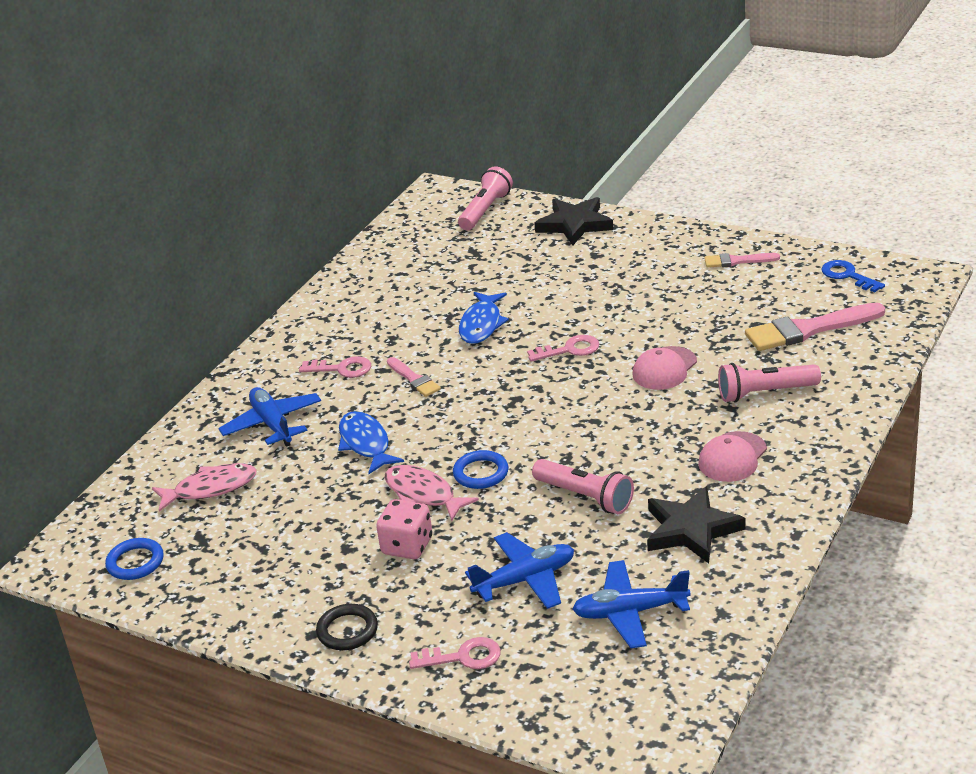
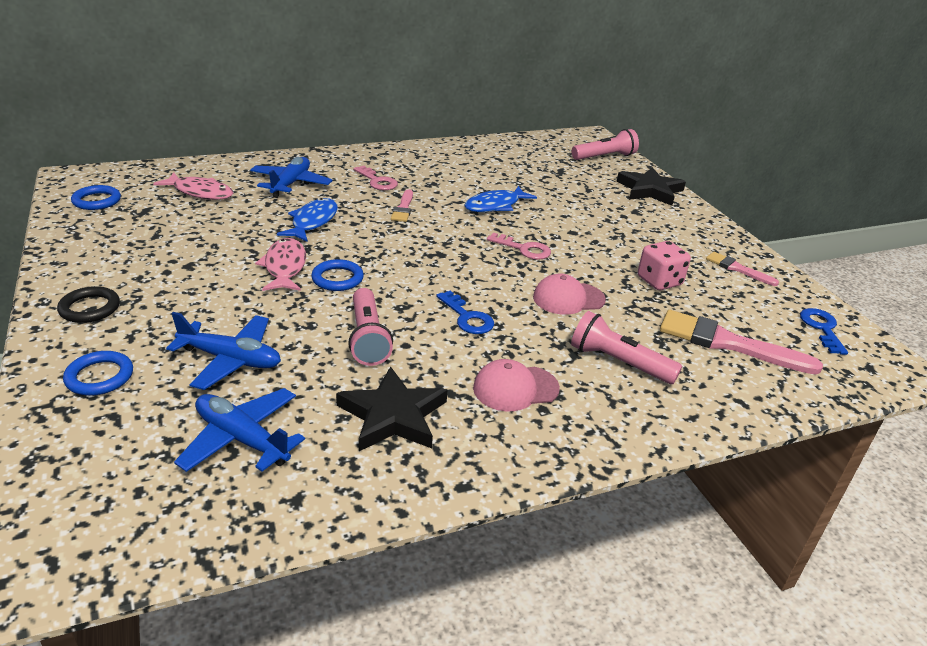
camera: 35 degrees right, 0 degrees up
(407, 546) = (217, 288): pink dice -> pink dice (659, 281)
(463, 657) = (99, 377): pink key -> blue ring
(623, 433) = (467, 317): none -> blue key

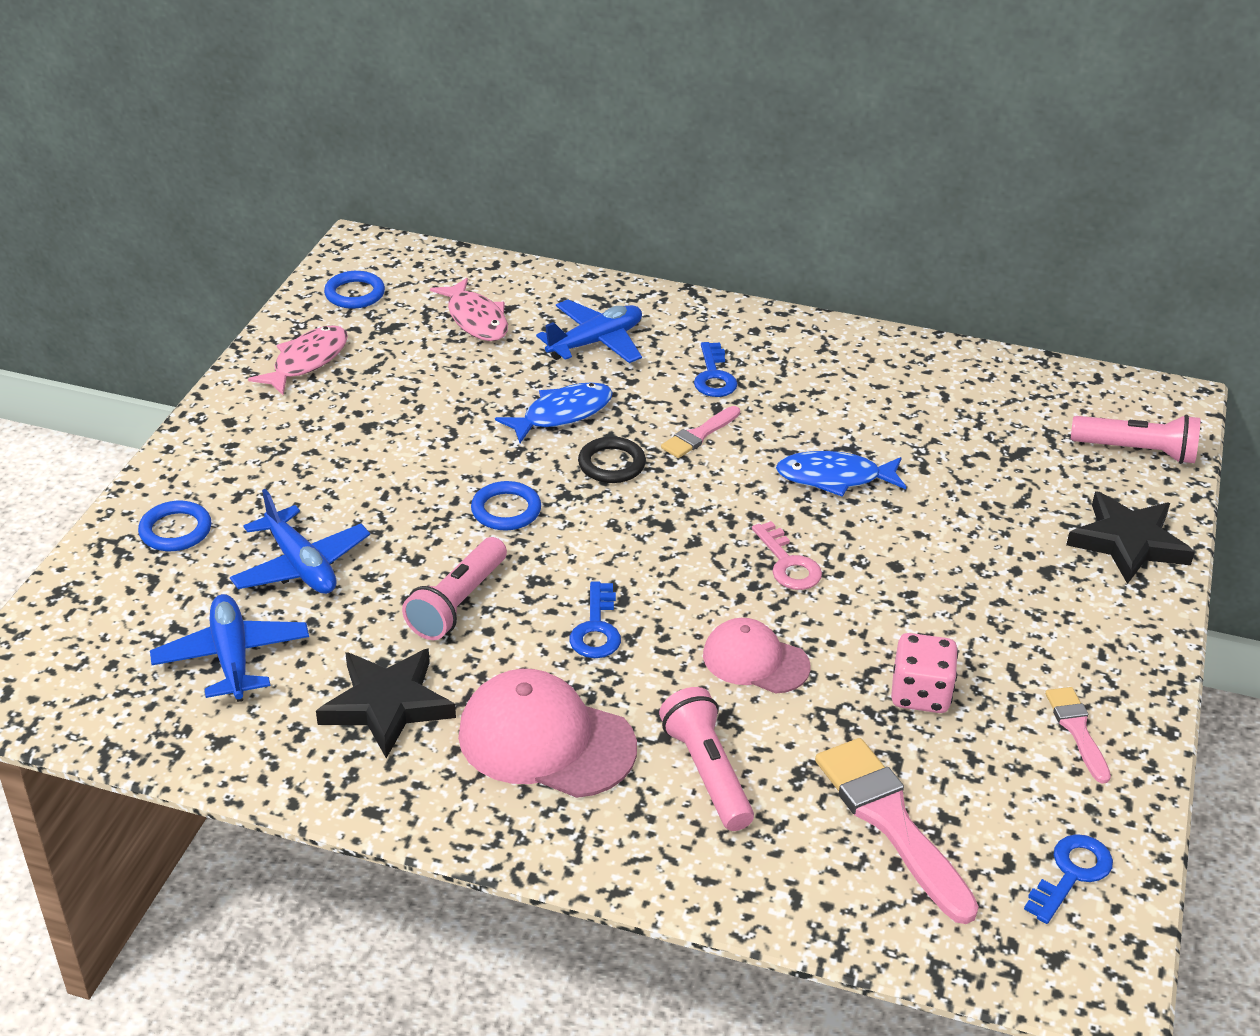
camera: 40 degrees right, 5 degrees up
(90, 308) = (231, 444): black ring -> black ring (611, 464)
(285, 267) = (464, 469): pink fish -> pink fish (307, 361)
(377, 181) = (714, 376): pink key -> blue key
(515, 388) = (546, 740): pink cap -> pink cap, size x1.59

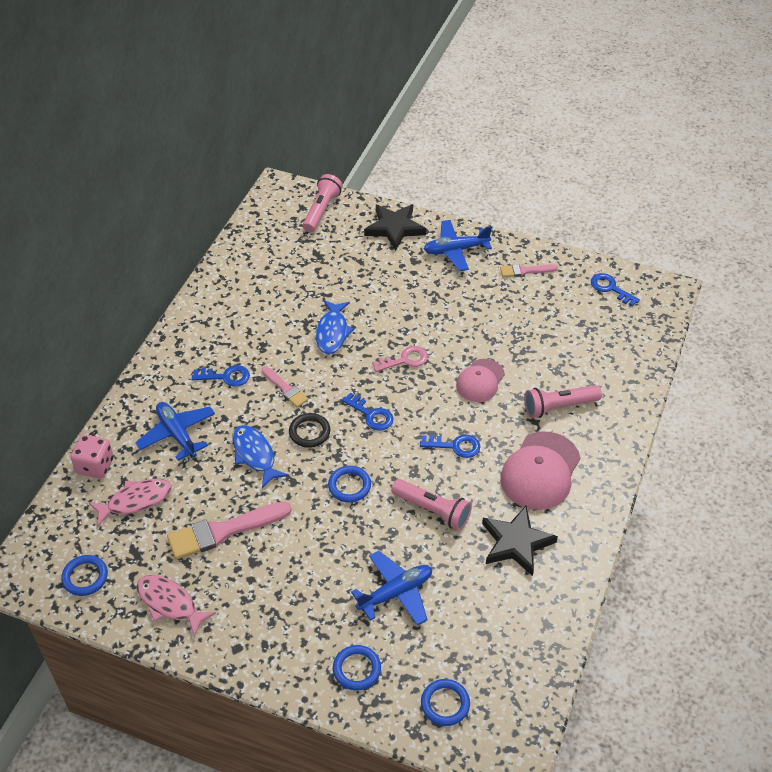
camera: 85 degrees left, 10 degrees up
(99, 621) = (445, 704): none -> blue ring
(232, 657) = (478, 624): blue plane -> blue plane (455, 250)
(655, 528) = (371, 415): none -> blue key
(891, 822) = (586, 343): pink brush -> pink brush (223, 531)
(920, 694) = (503, 321): pink dice -> pink dice (95, 466)

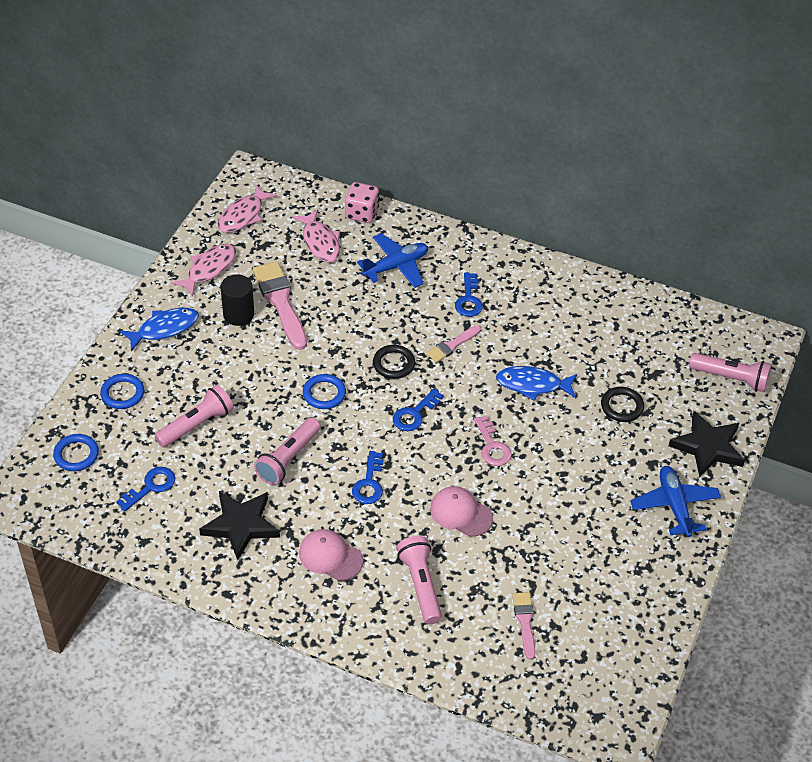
camera: 90 degrees right, 0 degrees up
(85, 577) = (243, 215): blue ring -> pink fish
(240, 568) = (238, 314): none -> black cylinder
(255, 455) = (367, 323): blue fish -> blue fish (164, 329)
(355, 276) = (622, 406): none -> black ring
(396, 593) = (196, 425): blue plane -> pink flashlight
(525, 271) = (643, 575): pink brush -> pink brush (525, 622)
(540, 471) = (330, 556): pink cap -> pink cap, size x0.63
(610, 288) = (618, 667): blue key -> blue key (150, 487)

